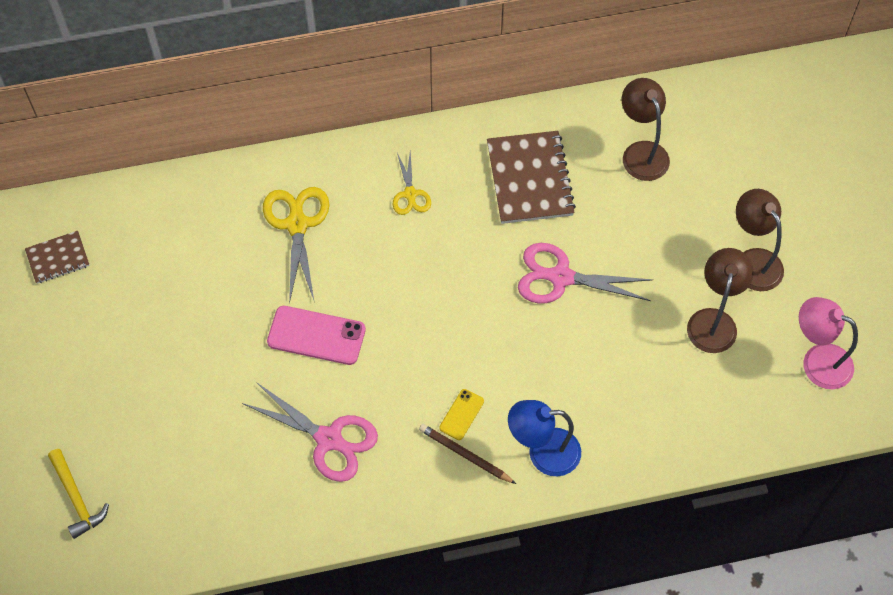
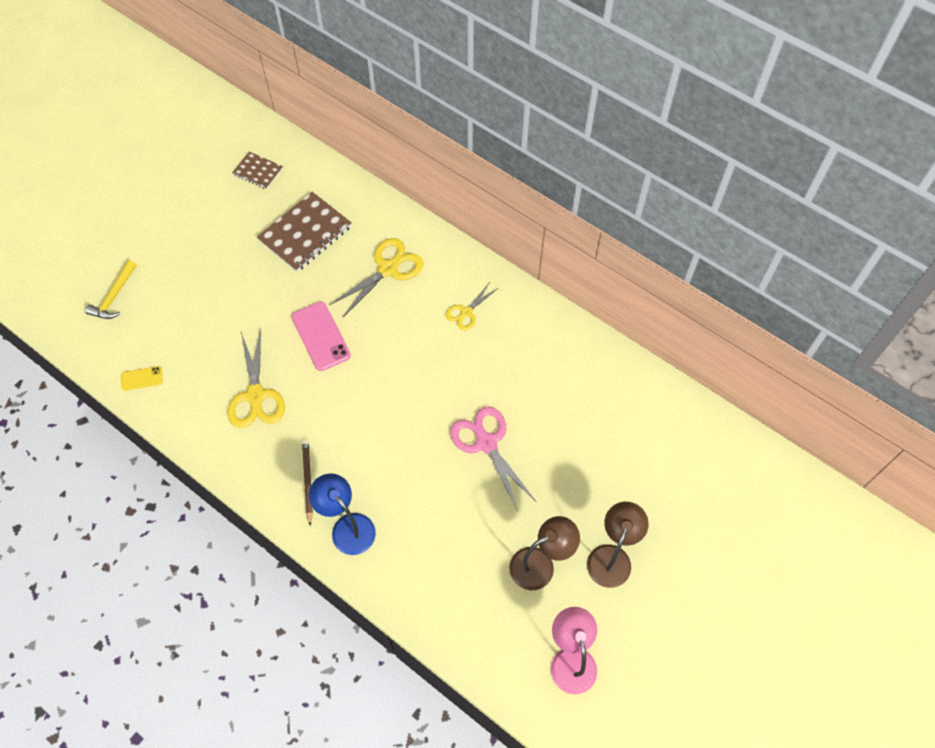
camera: 50 degrees right, 0 degrees up
(329, 439) = (256, 396): pink scissors -> yellow scissors
(461, 414) = (334, 458): yellow phone -> yellow phone (141, 378)
(529, 179) = (542, 371): brown notebook -> brown notebook (305, 233)
(641, 152) = (629, 423): brown lamp -> none

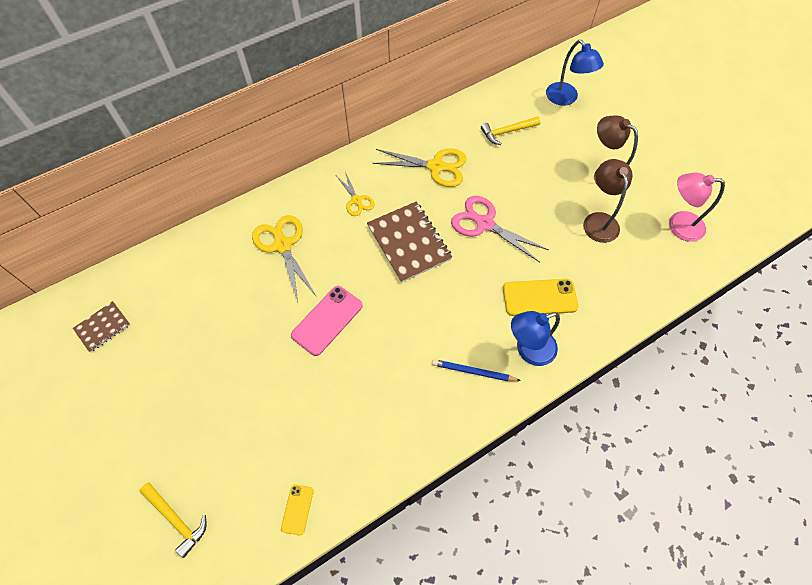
camera: 70 degrees left, 0 degrees up
(256, 396) = (366, 396): yellow scissors -> yellow scissors (436, 166)
(305, 233) = (204, 303): brown notebook -> brown notebook (408, 242)
(307, 481) = (473, 372): brown pencil -> blue pencil
(321, 336) = (327, 320): pink phone -> pink phone turned 45 degrees counterclockwise
(413, 522) = (539, 297): none -> yellow phone
(486, 443) = (485, 224): pink scissors -> pink scissors turned 45 degrees clockwise
(628, 432) = (507, 132): none -> yellow hammer
(716, 485) = (566, 98): none -> blue lamp

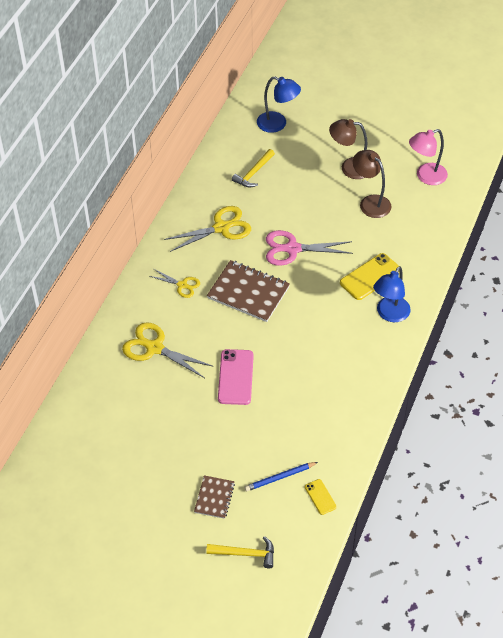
camera: 35 degrees left, 10 degrees down
(103, 327) = (69, 482): brown notebook -> brown notebook (214, 498)
(473, 372) = (364, 349): blue pencil -> blue pencil (280, 477)

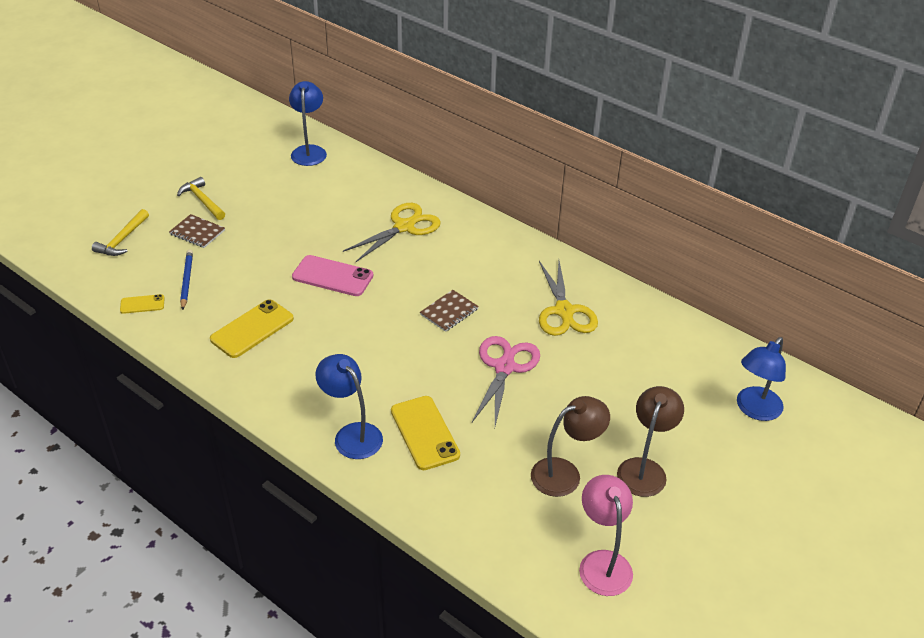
camera: 105 degrees right, 10 degrees down
(59, 456) = (309, 151): none -> blue lamp
(182, 285) = (484, 262): yellow scissors -> none
(248, 292) = (449, 312): brown notebook -> brown notebook, size x0.55
(254, 173) = (656, 362): yellow hammer -> yellow hammer (202, 201)
(316, 409) = (252, 329): none -> yellow phone

